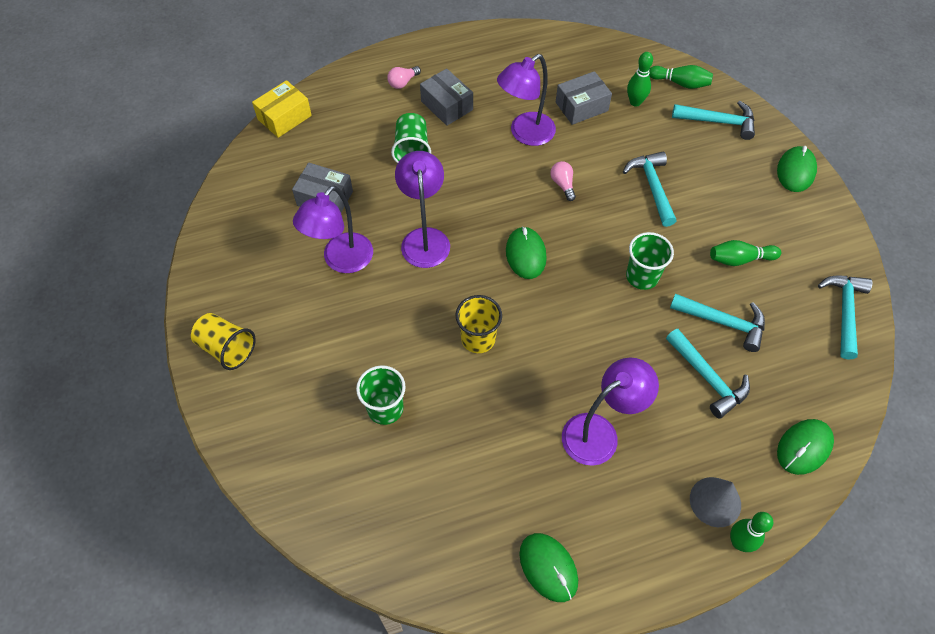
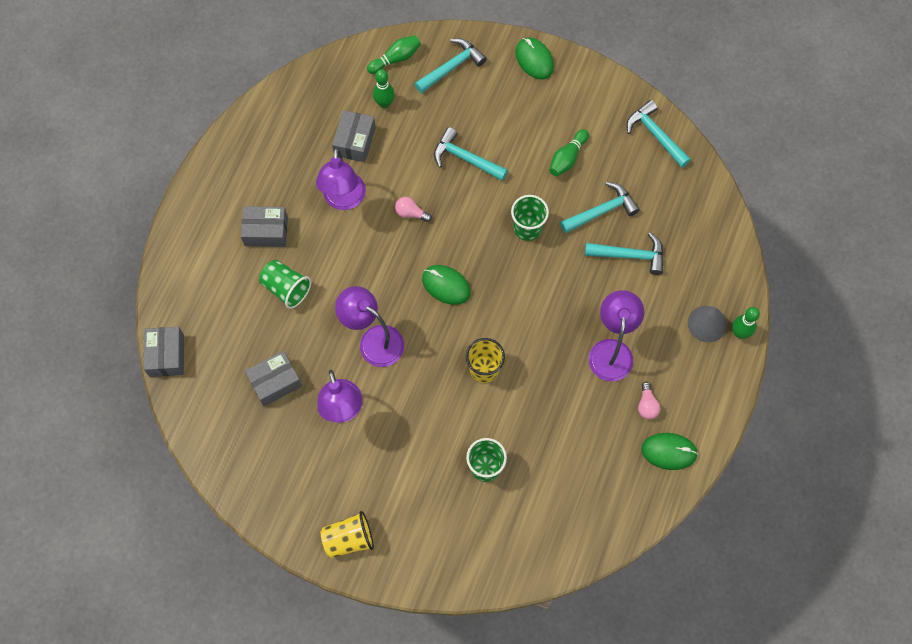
camera: 50 degrees left, 10 degrees up
(284, 117) = (166, 355): yellow box -> grey box
(403, 82) = (213, 244): pink light bulb -> pink light bulb (647, 405)
(804, 447) = (716, 244): green mouse -> none

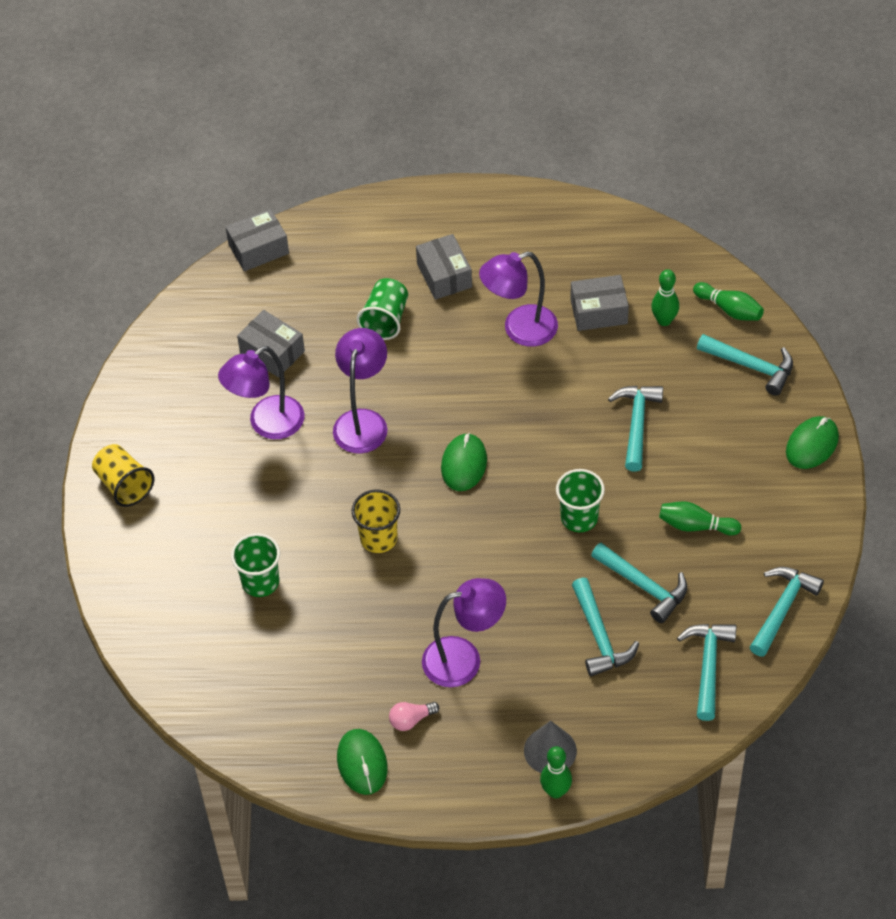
camera: 70 degrees right, 15 degrees down
(411, 213) = (537, 397): pink light bulb -> none
(681, 198) = (708, 666): none -> turquoise hammer

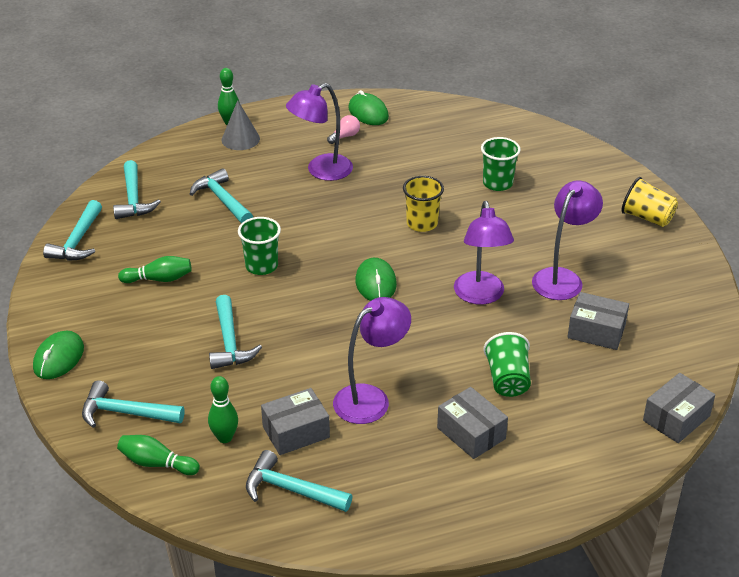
camera: 160 degrees right, 15 degrees down
(644, 586) = (194, 234): turquoise hammer -> turquoise hammer (290, 490)

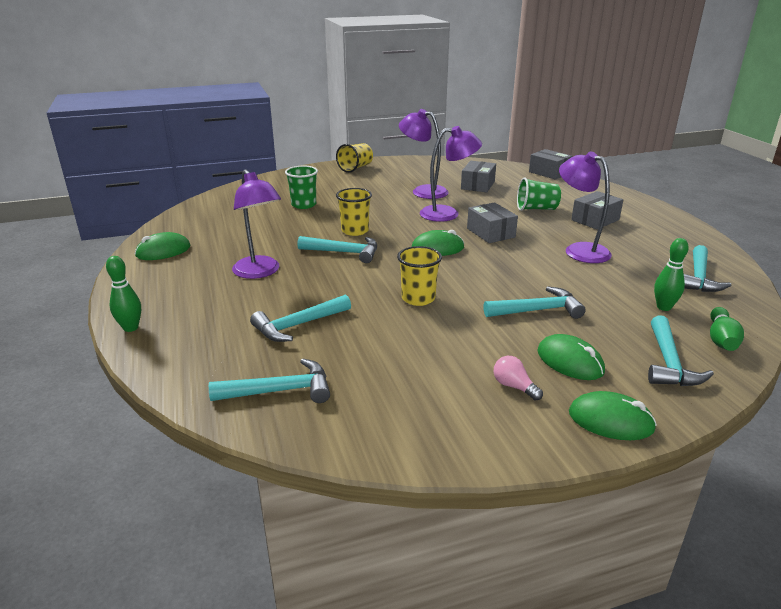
camera: 90 degrees left, 10 degrees down
(77, 241) = (372, 432): turquoise hammer -> turquoise hammer (344, 252)
(140, 349) = (570, 361): none -> green mouse
(159, 279) = (447, 358): green bowling pin -> none
(240, 139) = (174, 319): grey cone -> none
(261, 266) = (418, 298): green cup -> yellow cup
(296, 432) = (635, 277): grey box -> grey box (491, 233)
(345, 136) = (201, 261): pink light bulb -> pink light bulb (514, 386)

